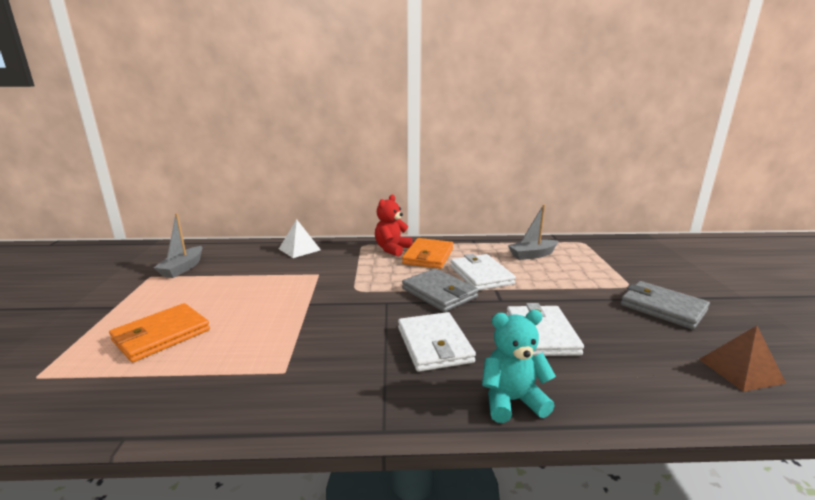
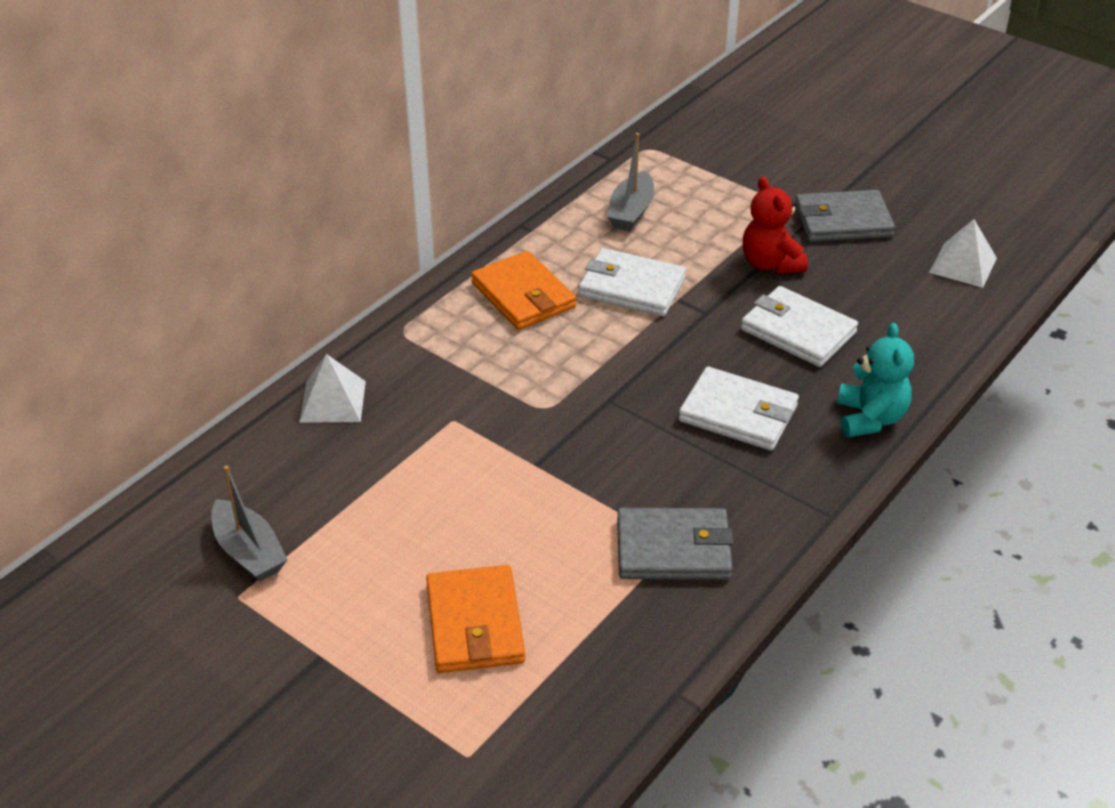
camera: 50 degrees left, 20 degrees up
(392, 249) = (456, 313): red teddy bear -> red teddy bear (770, 263)
(439, 293) = (636, 346): grey wallet -> grey wallet (673, 549)
(512, 401) = (870, 418): turquoise teddy bear -> turquoise teddy bear turned 150 degrees clockwise
(740, 371) = (963, 265): brown pyramid -> white pyramid

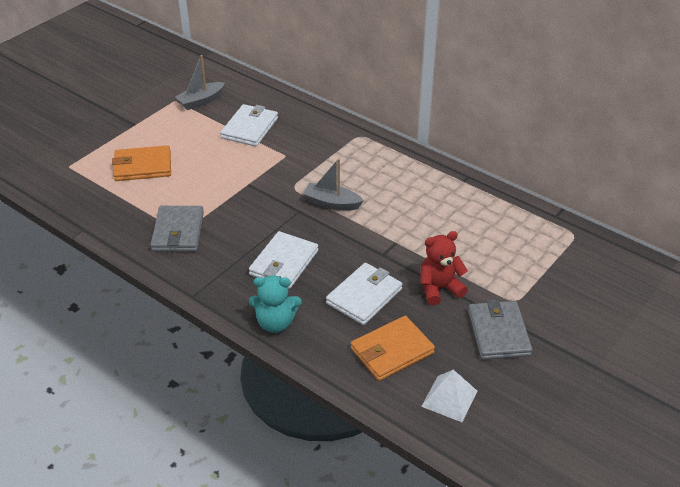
camera: 90 degrees right, 0 degrees up
(332, 401) = (302, 117): white pyramid -> none
(523, 295) = (395, 178): orange wallet -> orange wallet (392, 351)
(631, 212) = (491, 224): grey boat -> grey boat (332, 203)
(631, 287) = (407, 222): white wallet -> white wallet (249, 128)

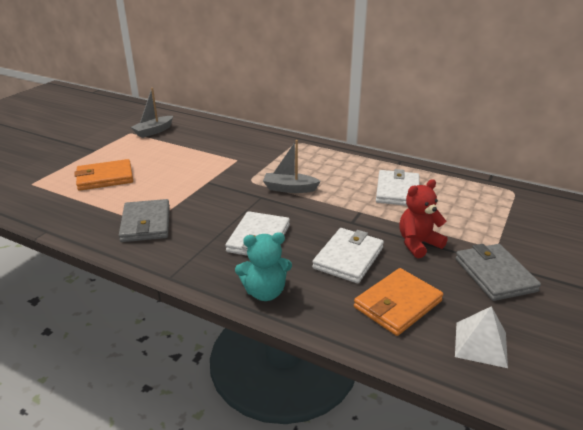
camera: 10 degrees left, 10 degrees down
(249, 128) = (200, 145): white wallet -> white wallet (397, 191)

